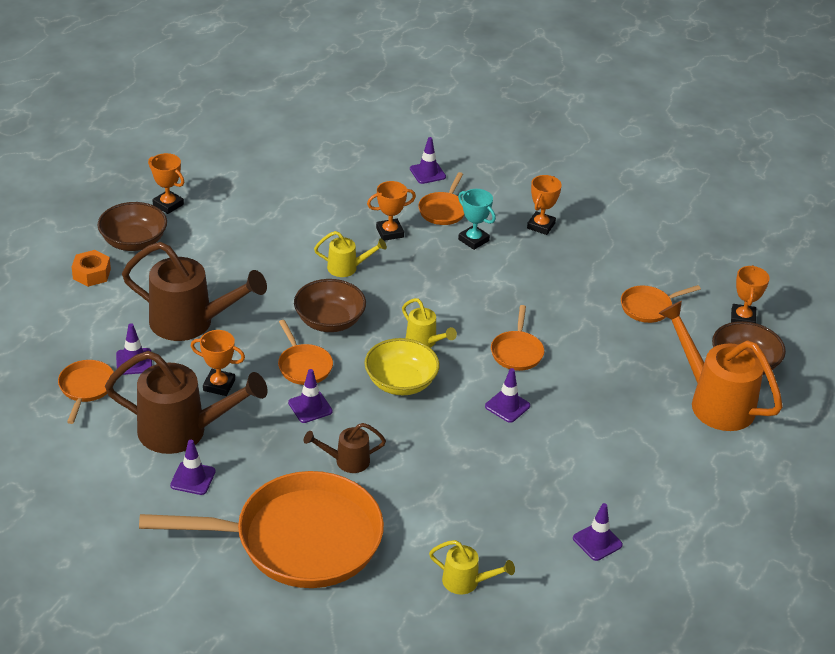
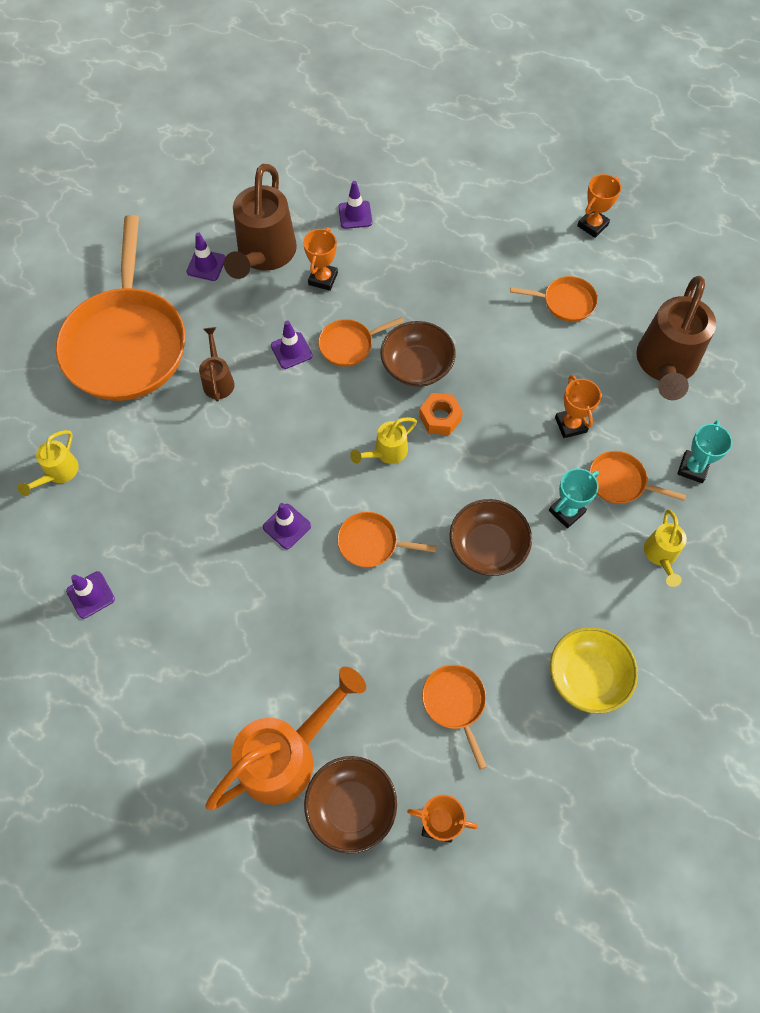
camera: 95 degrees right, 25 degrees up
(86, 388) = (321, 184): orange pan -> orange pan (565, 302)
(92, 274) = (477, 175): orange nut -> orange nut (440, 418)
(134, 242) = (529, 202): brown bowl -> brown bowl (487, 547)
(190, 322) = (410, 253): brown watering can -> brown watering can (665, 365)
(347, 268) = (504, 383): yellow watering can -> yellow watering can (661, 555)
(400, 382) = (324, 428): yellow bowl -> yellow bowl (587, 676)
(427, 173) = (692, 468): purple traffic cone -> turquoise trophy
(541, 226) = (604, 590): orange trophy -> none

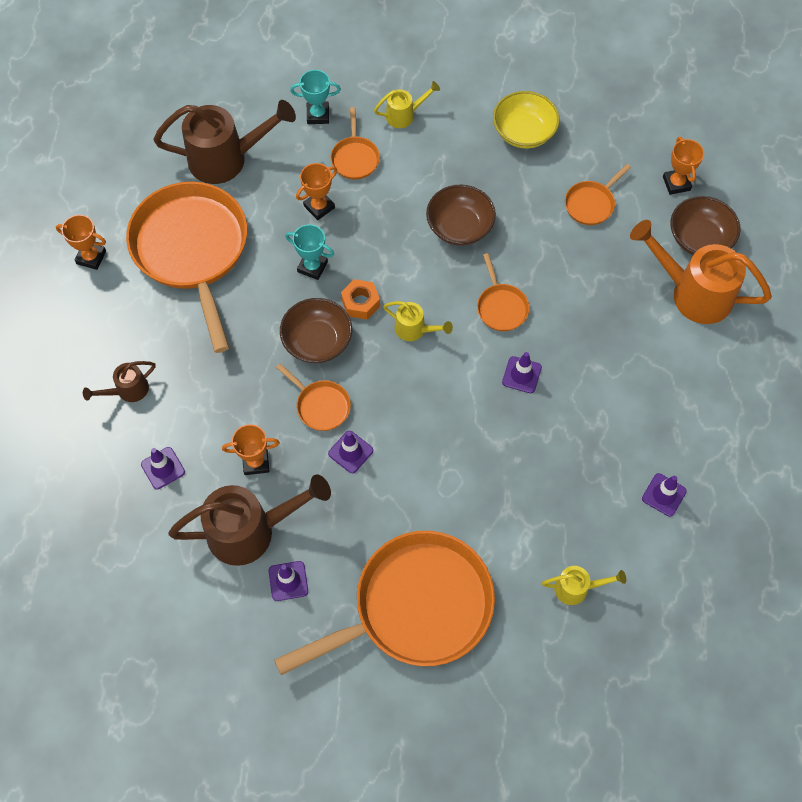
camera: 115 degrees left, 0 degrees up
(218, 380) = (413, 500): brown watering can -> brown watering can (128, 390)
(565, 302) = (192, 251): orange pan -> orange pan, size x2.35
(566, 511) = (400, 185): turquoise trophy -> turquoise trophy (312, 267)

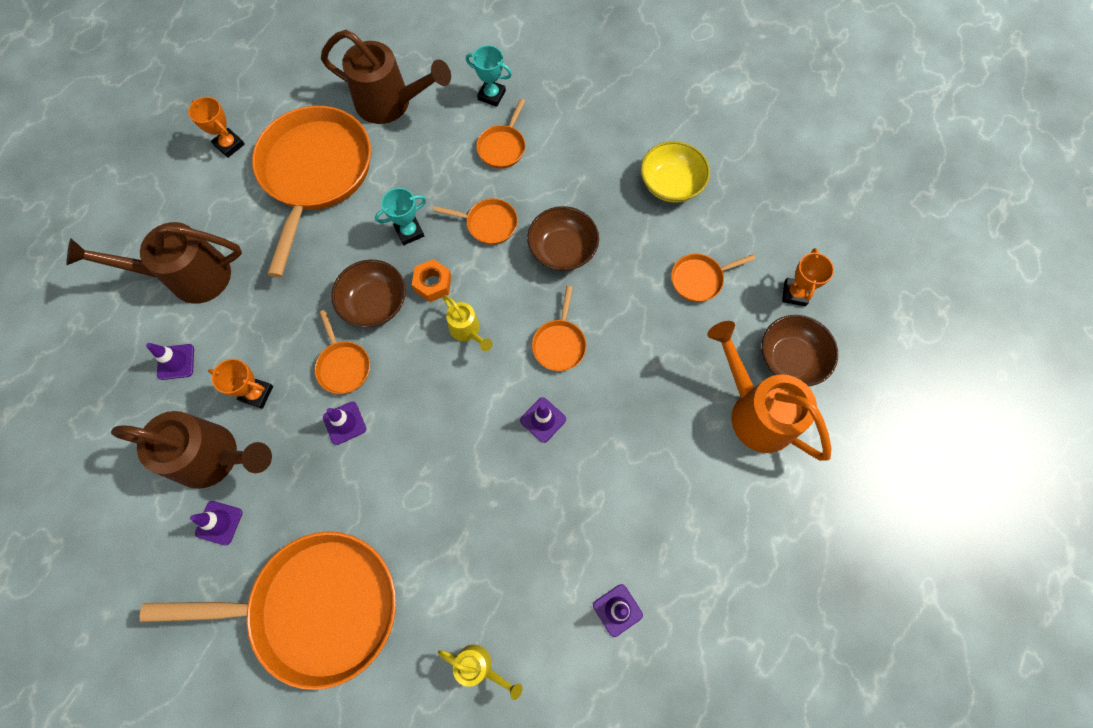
camera: 25 degrees right, 5 degrees up
(128, 390) = (189, 277): brown watering can -> brown watering can, size x2.00
(312, 267) = (409, 232): turquoise trophy -> turquoise trophy turned 75 degrees counterclockwise
(319, 207) = (446, 179): orange trophy -> none
(380, 231) = (488, 224): none -> orange pan
(404, 115) = (568, 125): yellow watering can -> none

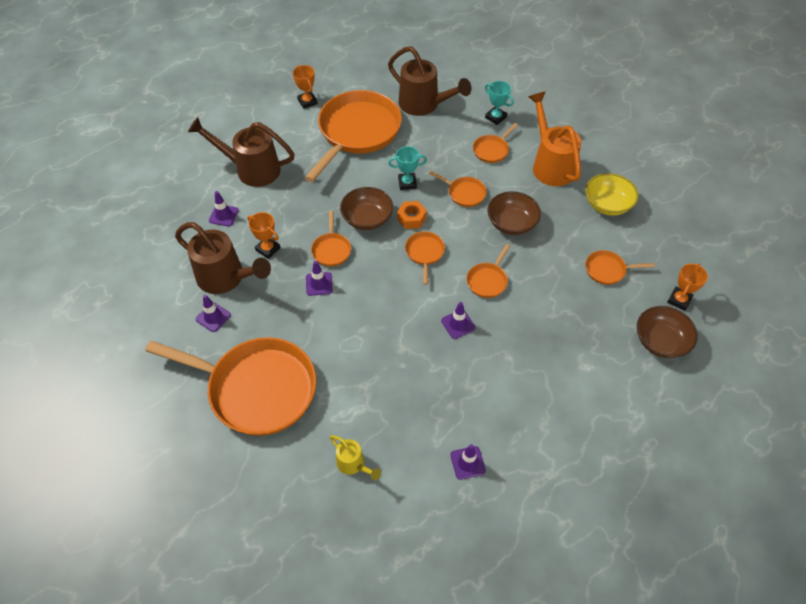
camera: 20 degrees right, 15 degrees down
(467, 331) = (424, 253): yellow watering can -> orange pan
(755, 411) = (620, 368): orange watering can -> orange watering can (550, 165)

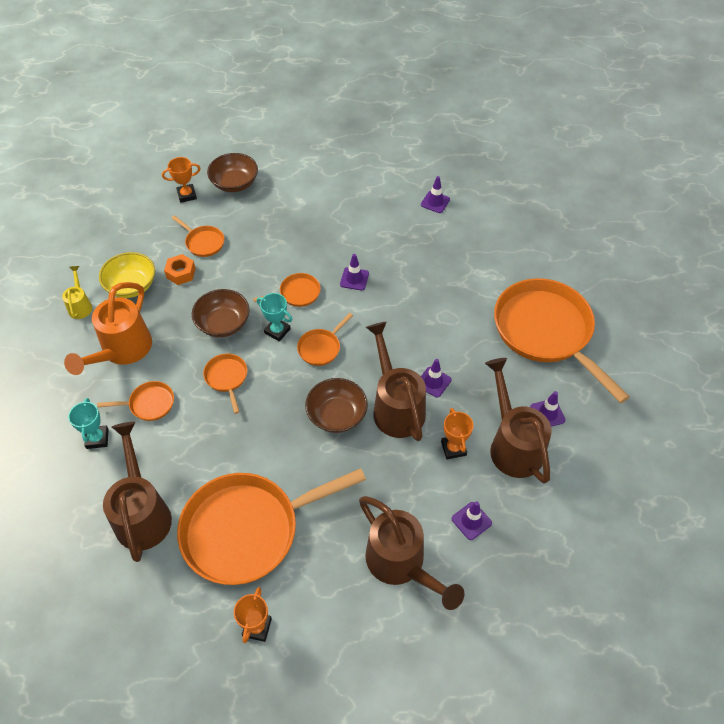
camera: 140 degrees left, 0 degrees up
(331, 249) = (396, 407): orange pan -> brown watering can
(353, 464) = (510, 244): yellow watering can -> yellow watering can (80, 305)
(407, 183) = (264, 426): turquoise trophy -> turquoise trophy (277, 331)
(411, 218) = (298, 387): orange nut -> orange nut (181, 273)

